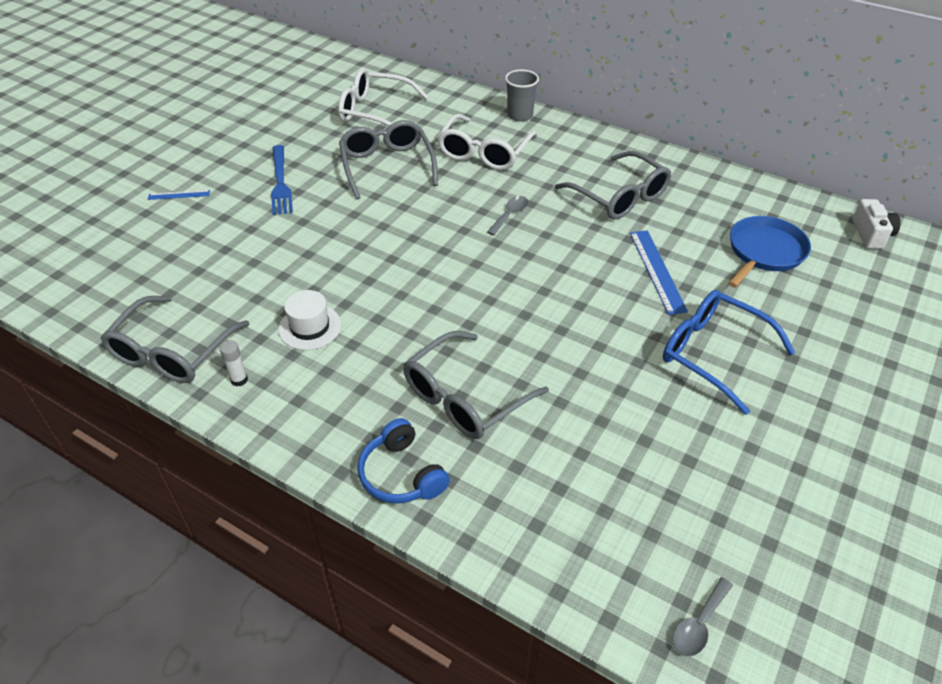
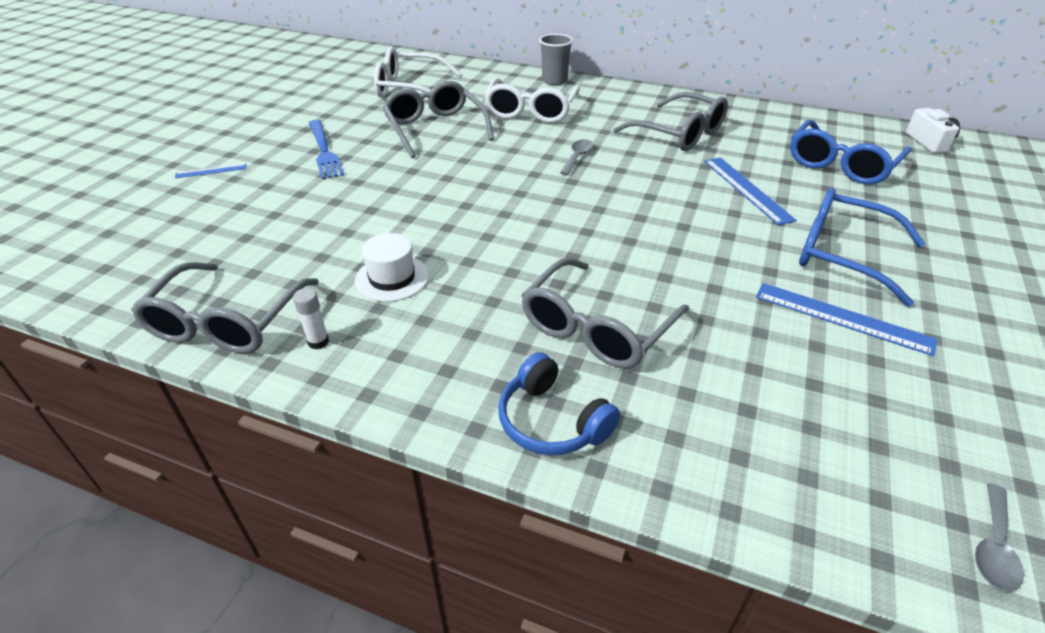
camera: 10 degrees left, 5 degrees down
(680, 417) = (842, 318): none -> blue ruler
(764, 252) = (841, 164): blue pan -> blue glasses

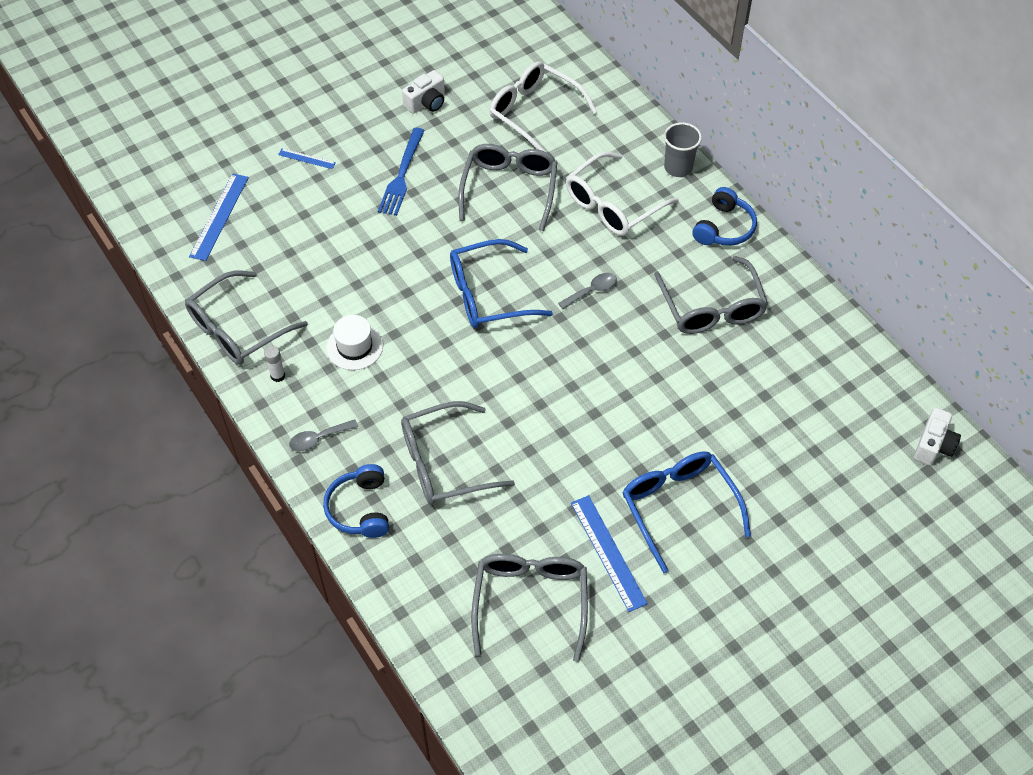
camera: 35 degrees right, 15 degrees up
(307, 108) = (426, 103): none -> white camera
(627, 96) = (724, 228): none -> blue headphones
(747, 189) = (689, 405): blue ruler -> blue ruler (219, 216)
(841, 164) = (808, 424): blue glasses -> blue glasses (488, 294)
(842, 404) = (530, 601): none -> grey glasses
(993, 547) = (506, 712): grey spoon -> grey spoon (318, 439)

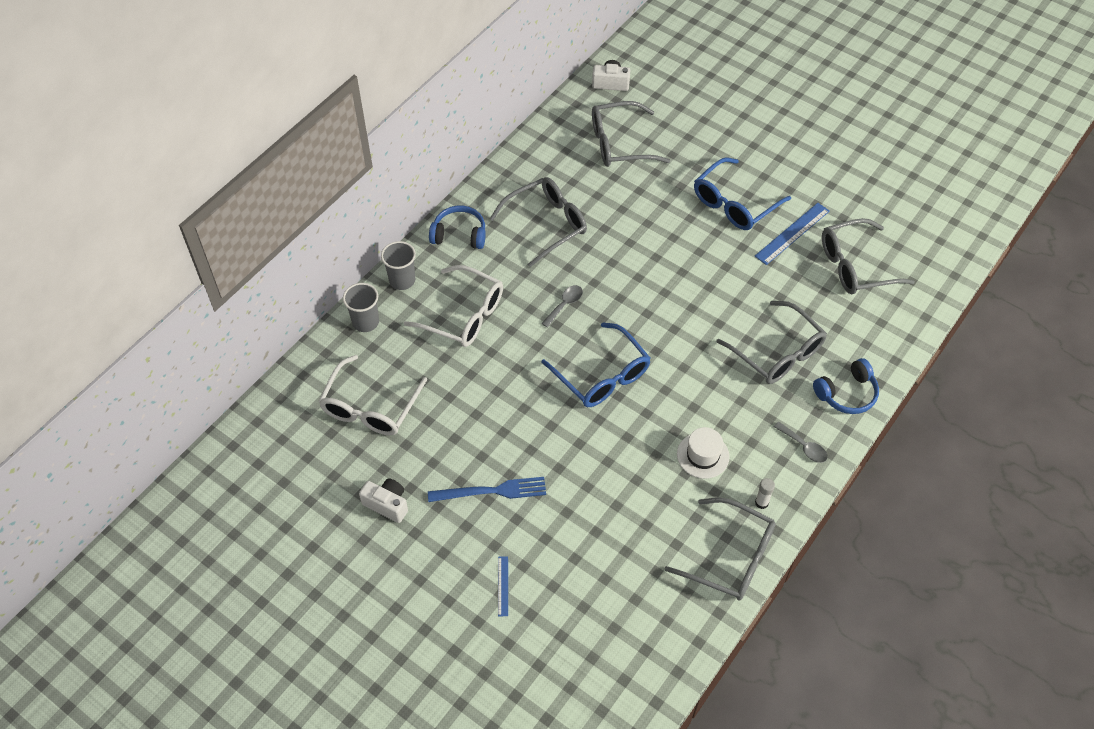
camera: 110 degrees left, 0 degrees up
(219, 216) = (610, 636): blue ruler -> none
(509, 189) = (475, 397): grey glasses -> grey glasses (619, 143)
(592, 291) = (565, 304): grey spoon -> grey spoon turned 90 degrees clockwise
(636, 129) = (365, 322): none -> grey cup

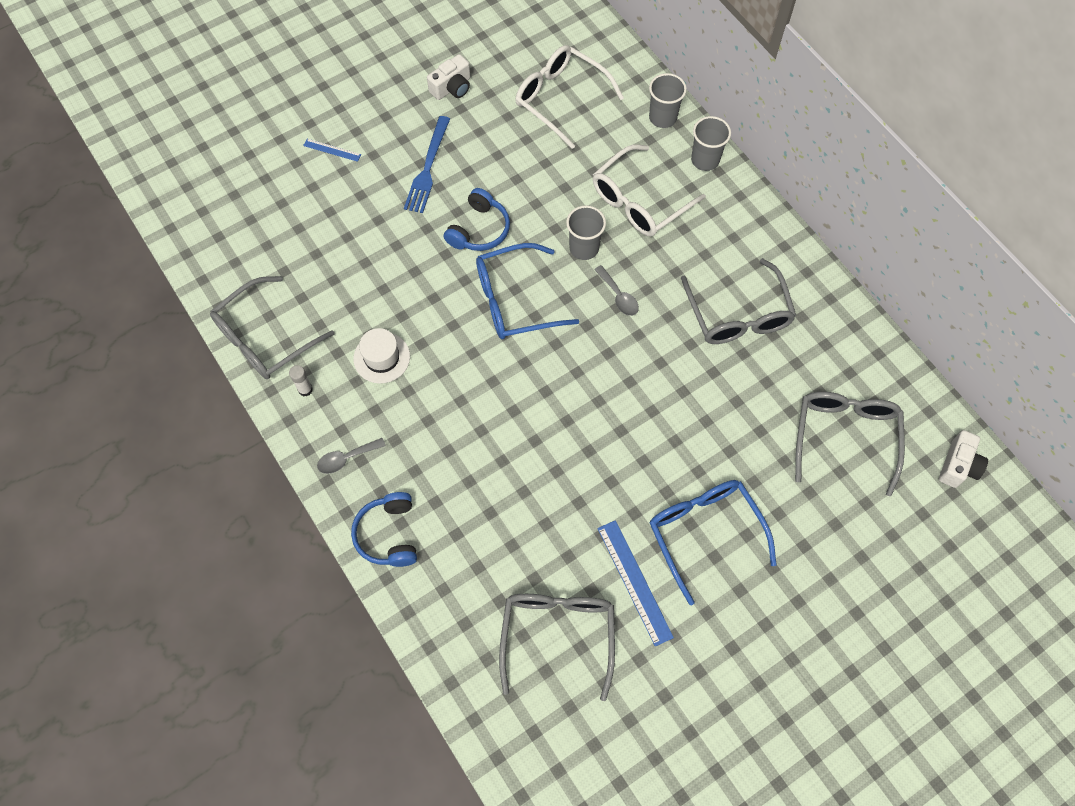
camera: 110 degrees right, 10 degrees up
(459, 234) = (751, 226): blue headphones -> blue headphones (479, 229)
(528, 341) = (584, 248): none -> grey cup
(777, 352) = (471, 485): grey glasses -> none

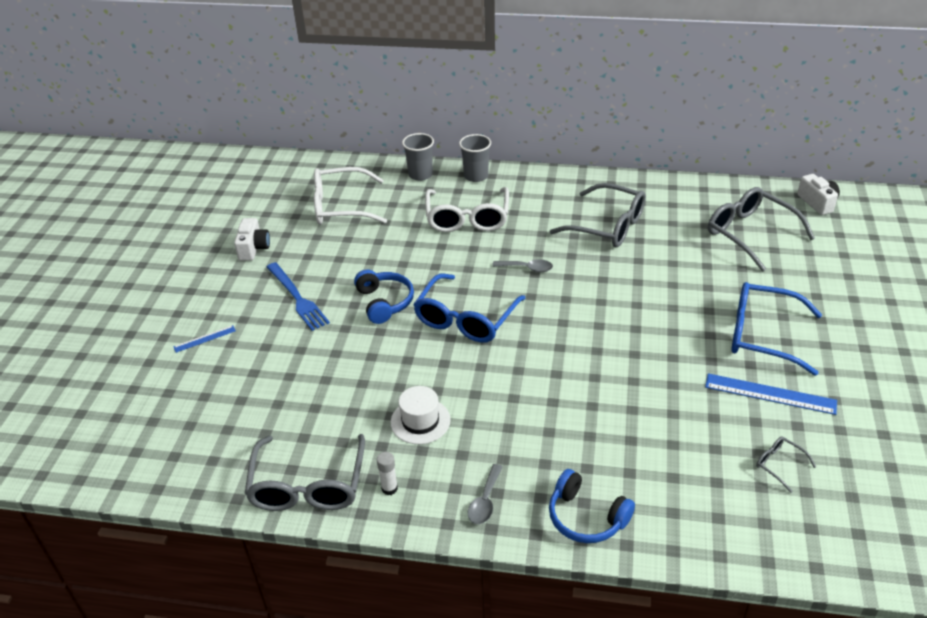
camera: 45 degrees left, 25 degrees down
(557, 635) = (779, 465): grey glasses -> grey glasses, size x0.44
(584, 248) = (468, 262): grey cup -> none

